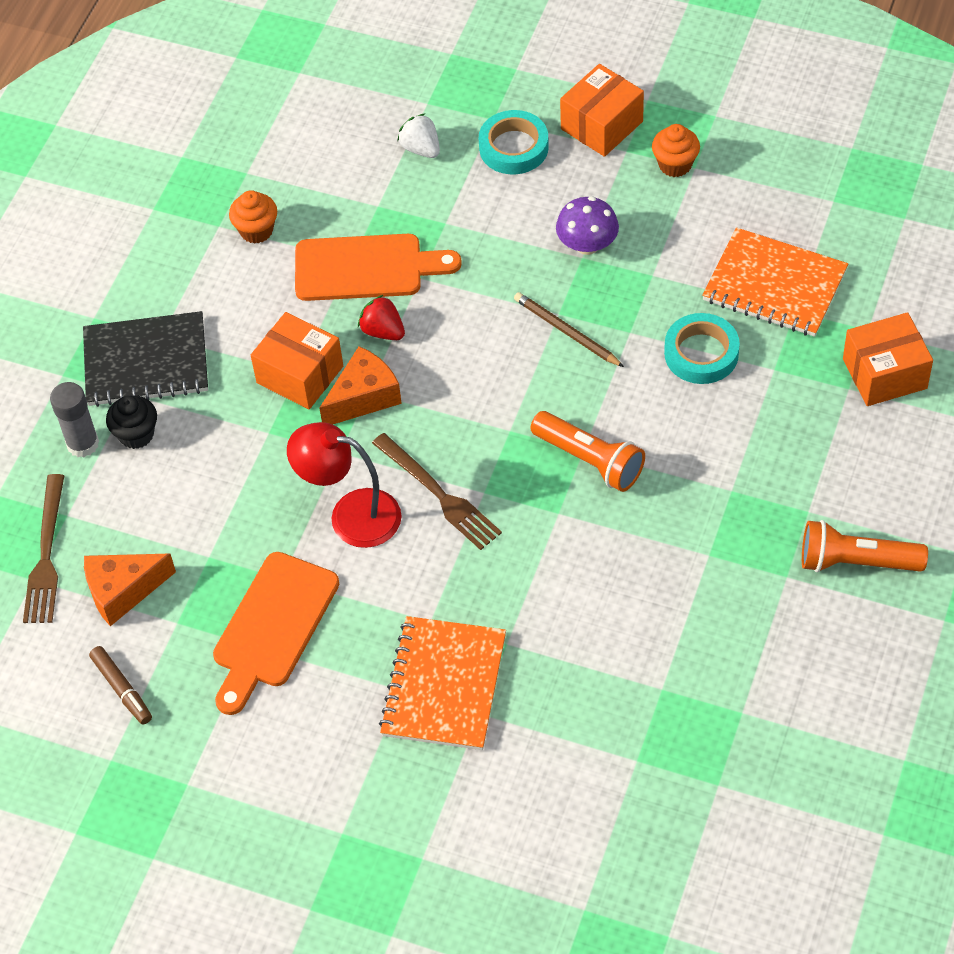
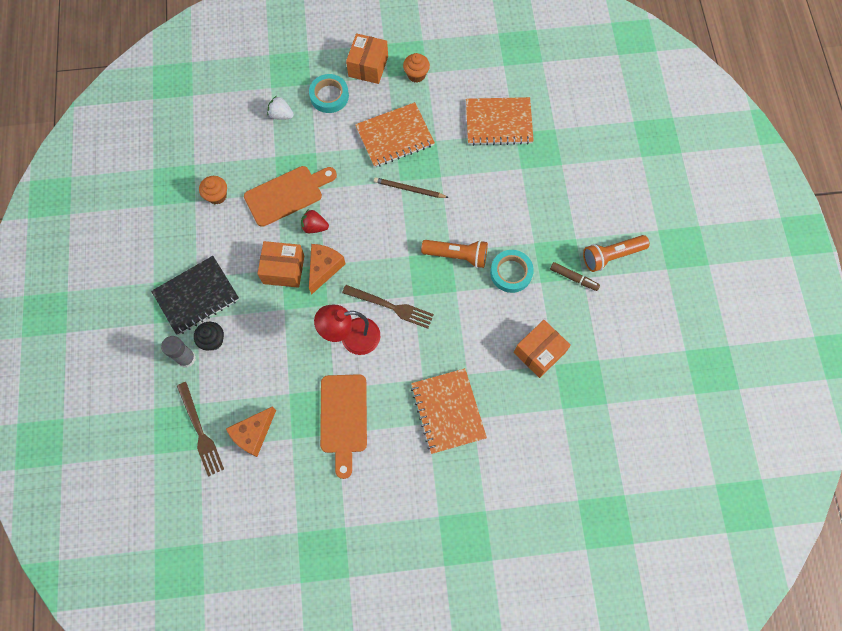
camera: 30 degrees left, 15 degrees up
(122, 689) = (282, 489): brown marker -> brown marker (573, 278)
(587, 245) = (395, 136): purple mushroom -> orange notebook
(701, 353) = (482, 174): turquoise tape -> turquoise tape (511, 273)
(884, 373) = (574, 149): orange box -> orange box (539, 352)

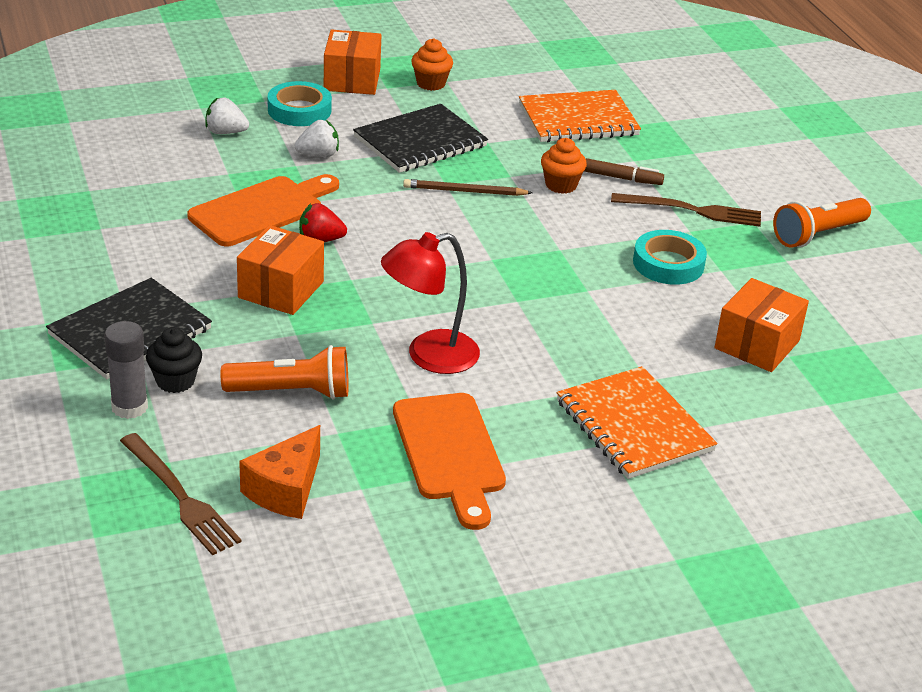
camera: 15 degrees left, 35 degrees down
(217, 196) = (139, 219): orange cupcake -> orange cupcake (561, 185)
(283, 269) = (281, 290): orange box -> orange box turned 60 degrees counterclockwise
(324, 268) = (352, 283): orange cheese -> none
(331, 143) = (318, 155): none -> white strawberry
(391, 307) = (484, 315): brown fork -> brown fork (692, 210)
(395, 136) = (420, 142): orange notebook -> black notebook
(457, 255) = (572, 252): orange flashlight -> orange flashlight (292, 392)
(573, 278) = (771, 261): brown marker -> brown marker (622, 178)

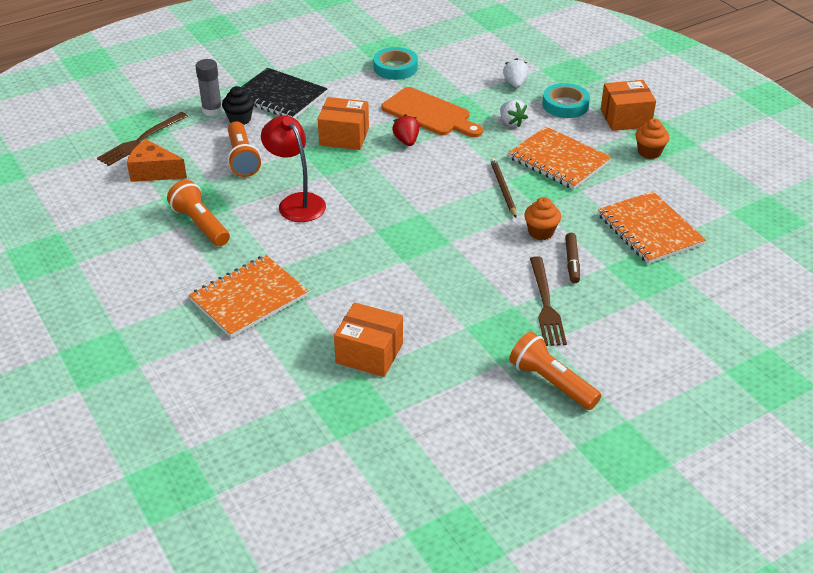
camera: 80 degrees right, 5 degrees up
(420, 142) = (558, 160): black notebook -> orange notebook
(450, 453) = (200, 224): orange cutting board -> orange flashlight
(668, 264) = (459, 298): turquoise tape -> turquoise tape (395, 68)

